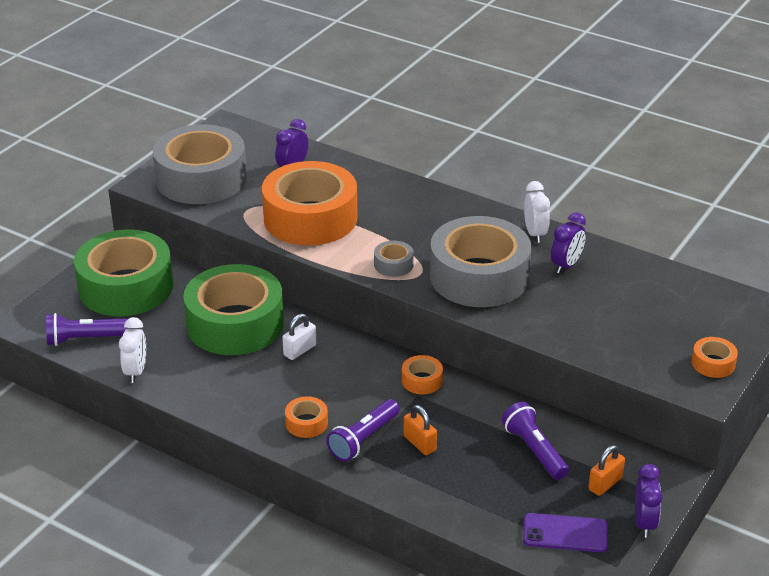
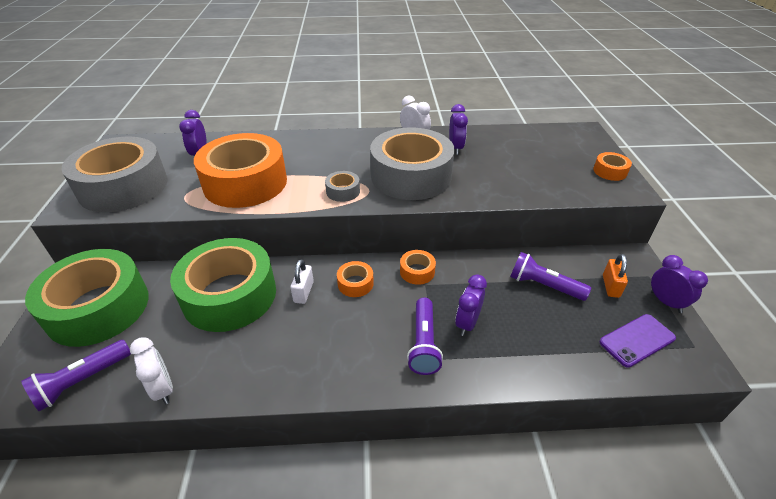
camera: 35 degrees left, 5 degrees up
(306, 423) = (365, 354): orange tape -> orange tape (355, 283)
(419, 443) = (467, 323): orange padlock -> purple clock

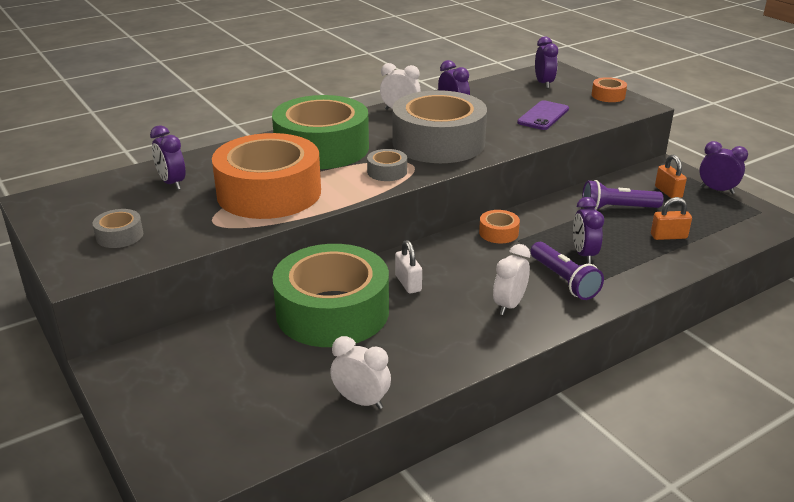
camera: 30 degrees left, 10 degrees down
(82, 381) = (263, 431): purple flashlight -> none
(98, 308) = (190, 374): green tape -> green tape (322, 148)
(123, 187) = (119, 235): grey tape -> grey tape, size x0.40
(355, 283) = (451, 260): orange tape -> none
(355, 348) = (509, 305): none -> white clock
(561, 143) = (544, 84): none -> purple clock
(566, 336) = (668, 236): none -> orange padlock
(637, 340) = (720, 221): purple phone -> purple phone (543, 116)

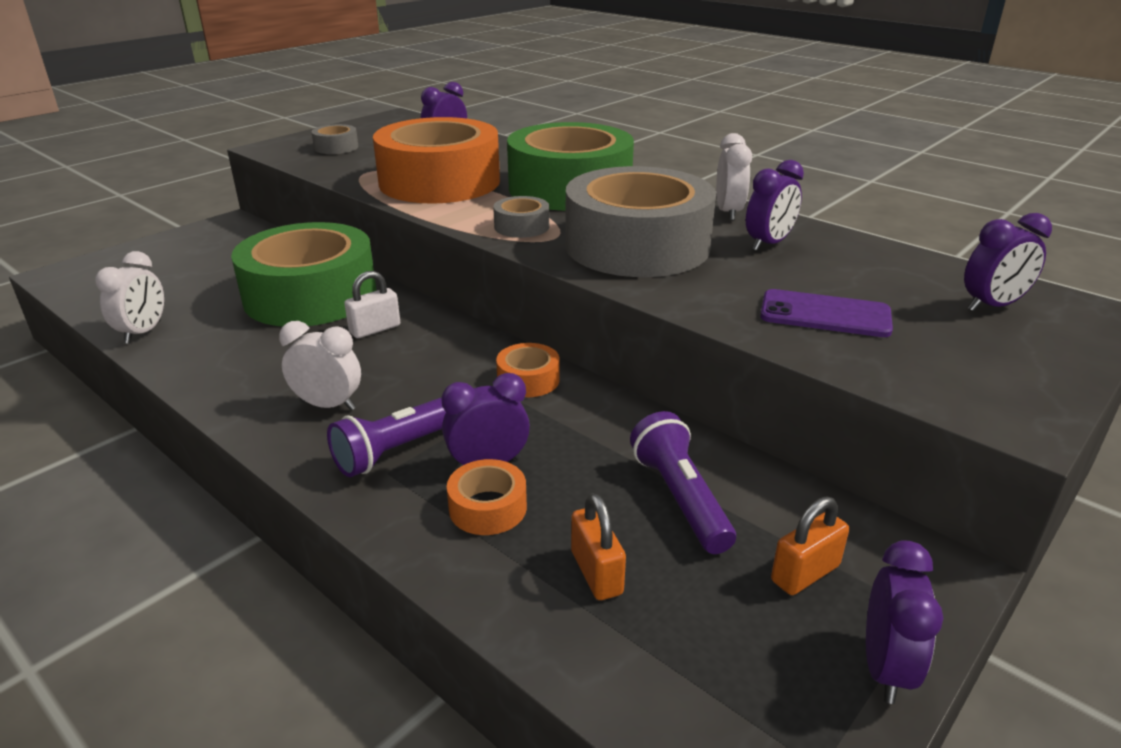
camera: 75 degrees right, 0 degrees up
(608, 96) = (1023, 378): orange tape -> orange tape (488, 508)

